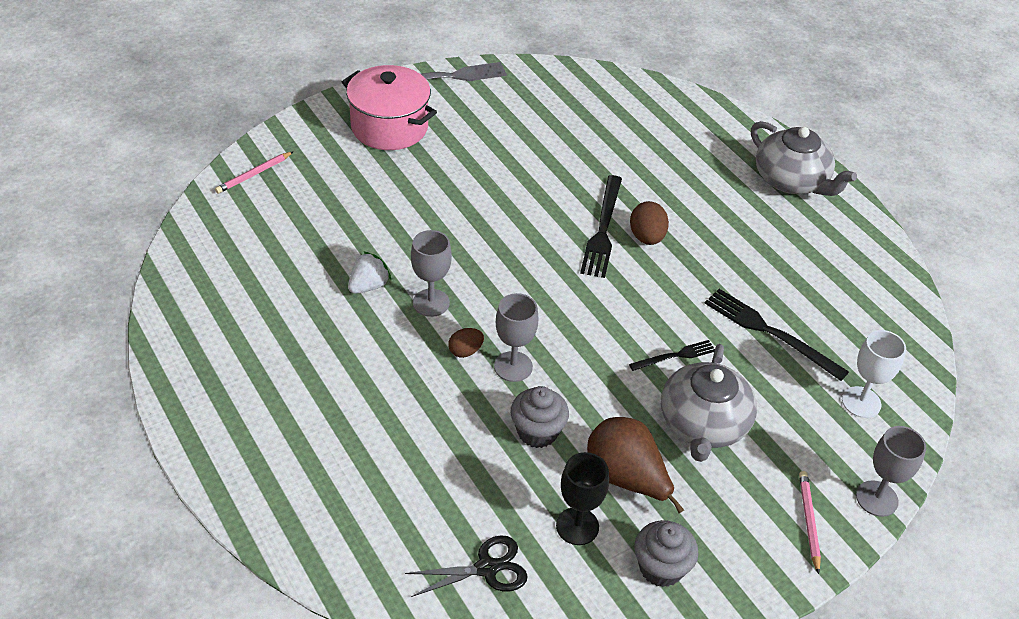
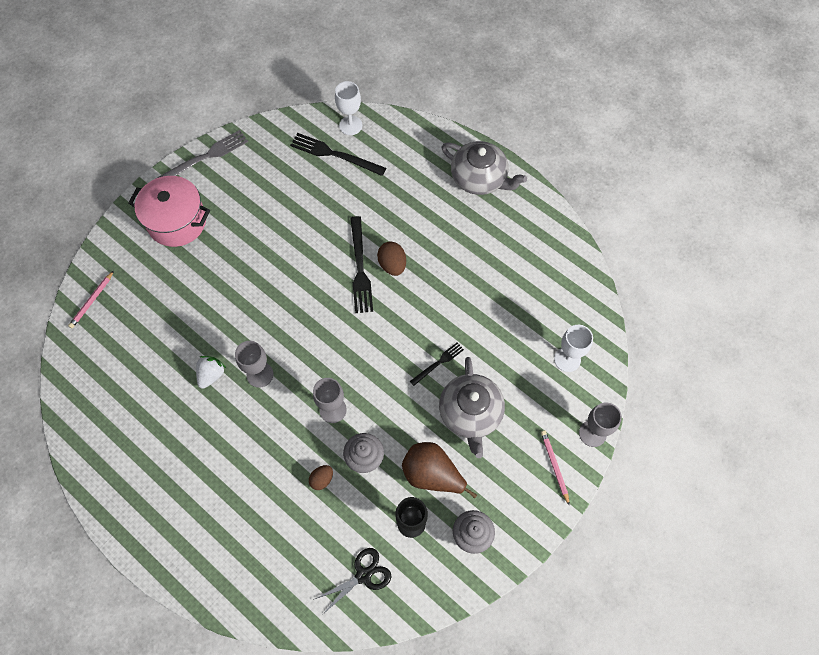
camera: 15 degrees left, 20 degrees up
(465, 351) = (297, 408): brown egg -> brown egg (322, 479)
(639, 91) = (350, 125): none -> white goblet
(770, 332) = (496, 321): black fork -> black fork (334, 154)

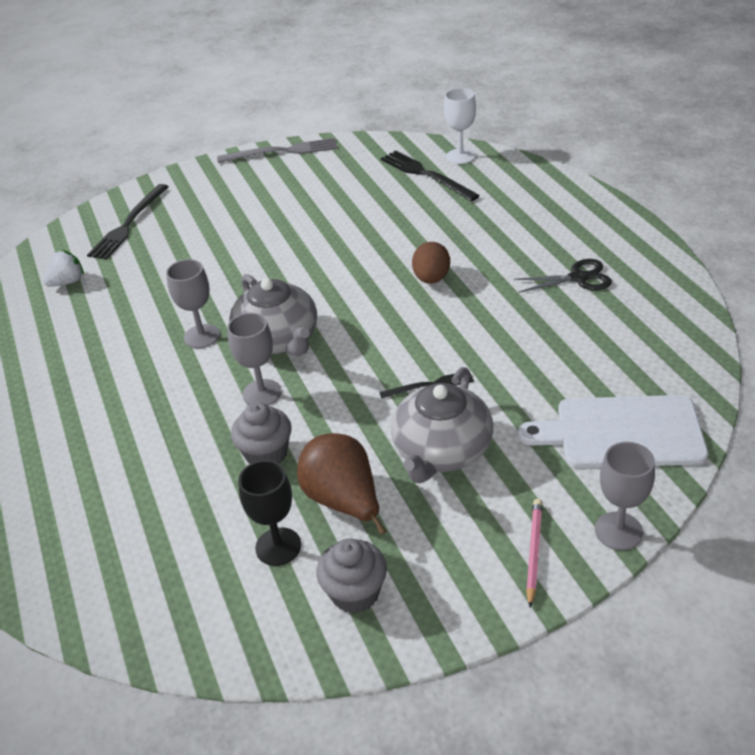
camera: 30 degrees right, 25 degrees down
(92, 301) = (81, 232): pink pencil -> none
(177, 222) = (216, 192): pink pot -> none
(211, 375) = (149, 322): white strawberry -> white strawberry (67, 282)
(322, 479) = (196, 459): brown egg -> none
(360, 268) = (389, 272): black fork -> black fork (129, 224)
(363, 575) = (171, 584): black scissors -> black scissors (578, 278)
(479, 178) = (594, 227): grey teapot -> grey teapot (278, 339)
(567, 359) = (622, 432): white goblet -> white cutting board

